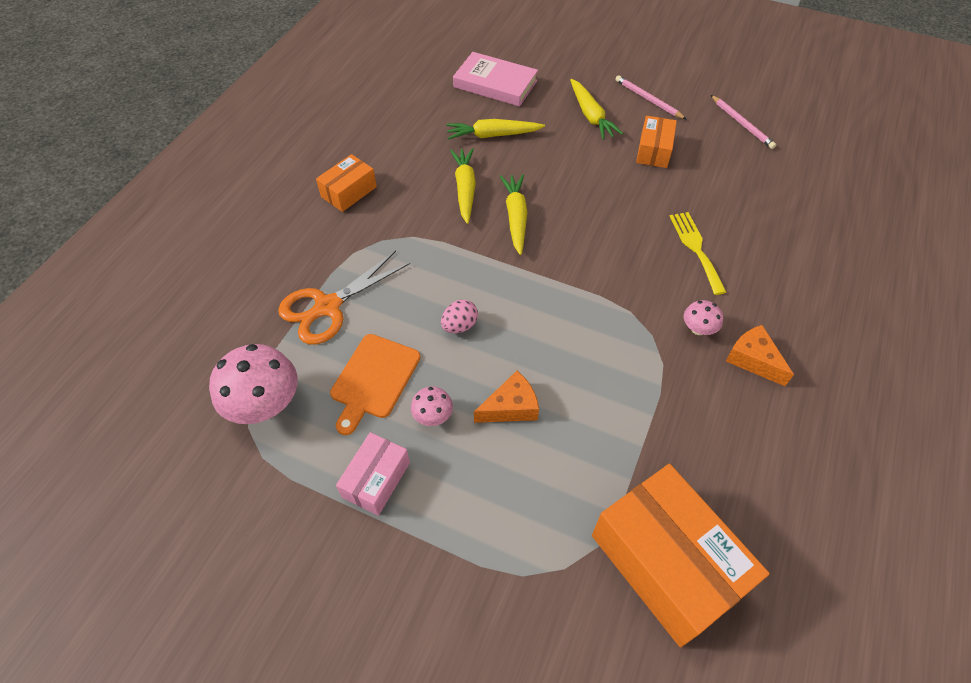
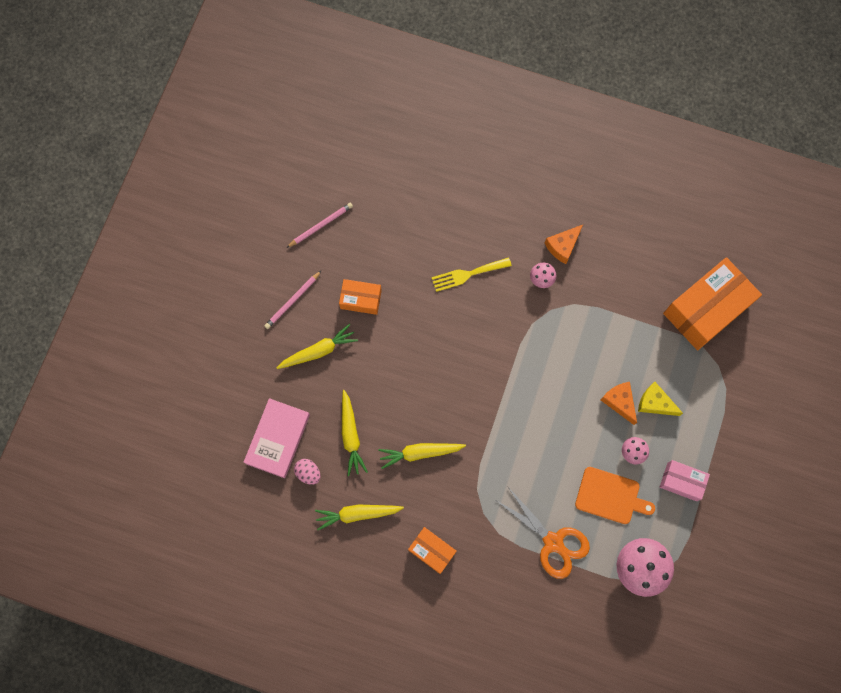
camera: 95 degrees left, 20 degrees up
(459, 326) = (558, 442): pink egg -> pink egg (308, 473)
(505, 457) = (655, 403): none -> yellow cheese
(515, 217) = (448, 409): yellow carrot -> yellow carrot (357, 514)

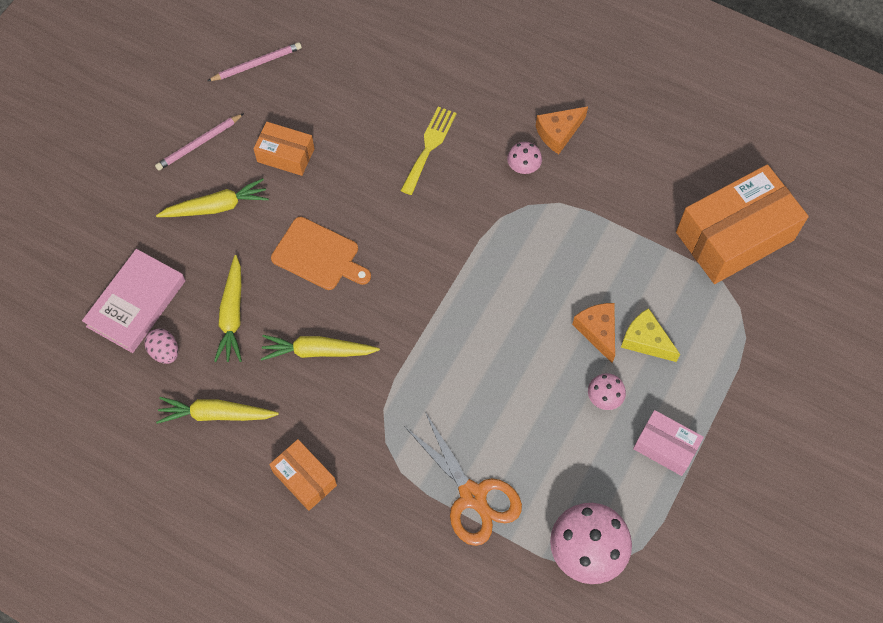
camera: 10 degrees right, 10 degrees down
(468, 274) = (429, 147): yellow fork -> yellow fork turned 120 degrees clockwise
(610, 496) = (563, 449): orange cutting board -> orange cutting board (319, 255)

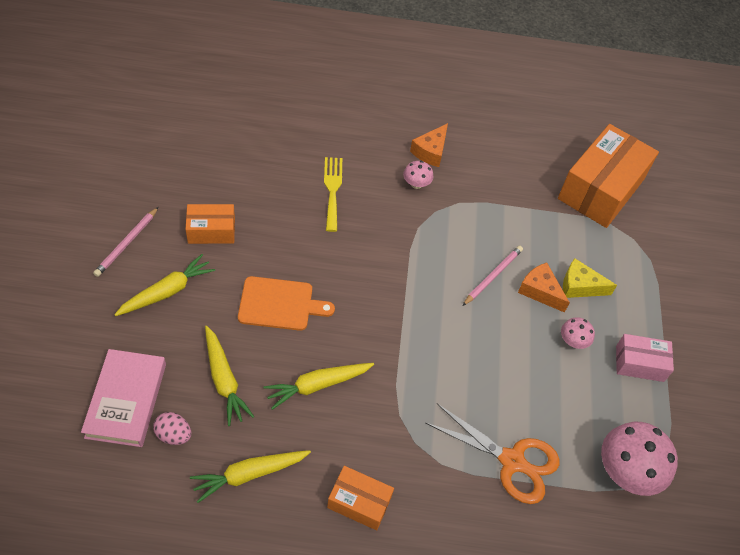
camera: 30 degrees left, 10 degrees down
(256, 64) = (151, 165): pink pencil -> pink pencil (492, 276)

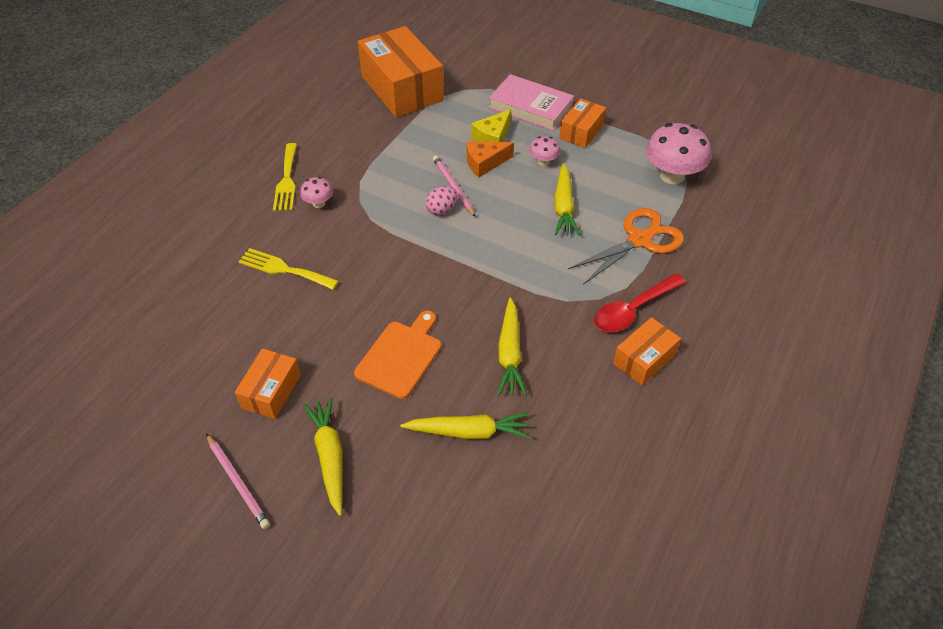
camera: 60 degrees left, 5 degrees down
(126, 400) = (454, 535): pink book -> pink book (531, 107)
(174, 435) = (515, 497): pink egg -> pink egg (441, 210)
(249, 474) = (586, 440): yellow carrot -> yellow carrot (563, 206)
(416, 478) = (633, 310): none -> red spoon
(430, 151) = (287, 180): orange cheese -> yellow fork
(639, 363) = (581, 132): pink box -> orange box

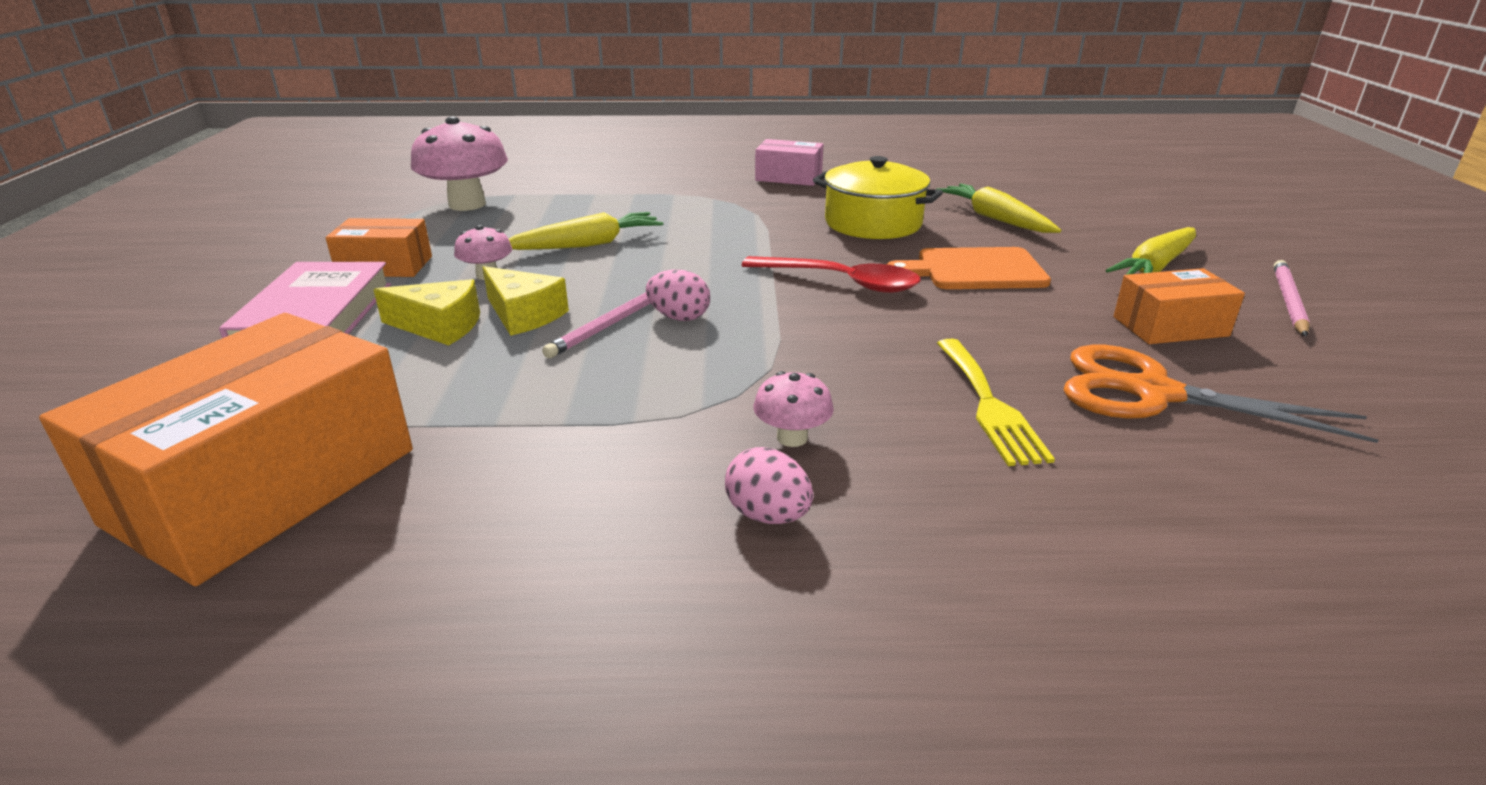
camera: 120 degrees left, 20 degrees down
(287, 180) = (768, 515): yellow fork -> pink egg
(484, 163) = (523, 315): orange cheese -> yellow cheese
(510, 353) = (873, 223): yellow carrot -> yellow pot
(633, 310) = (729, 189): red spoon -> red spoon (840, 282)
(639, 240) = (613, 201): orange scissors -> orange scissors (1153, 393)
(644, 359) = (788, 177): orange box -> pink box

